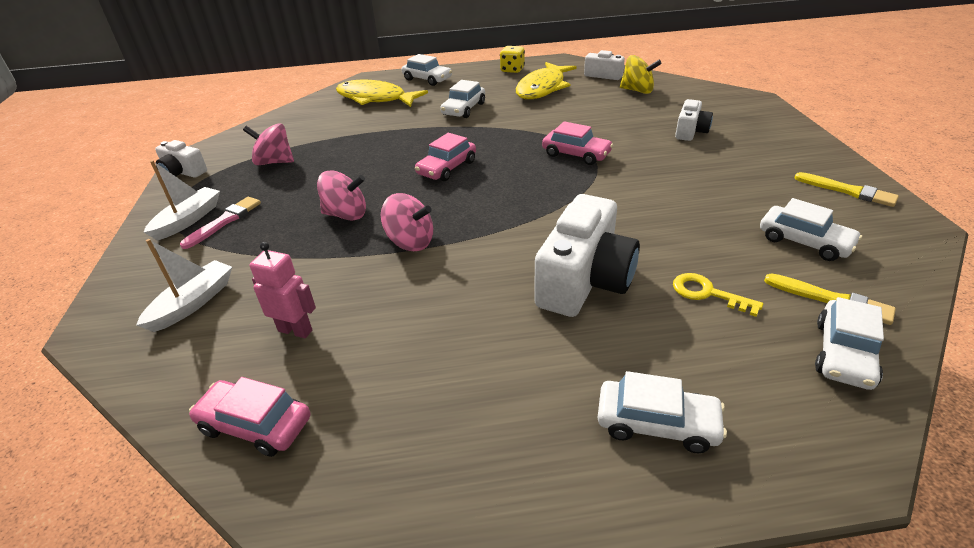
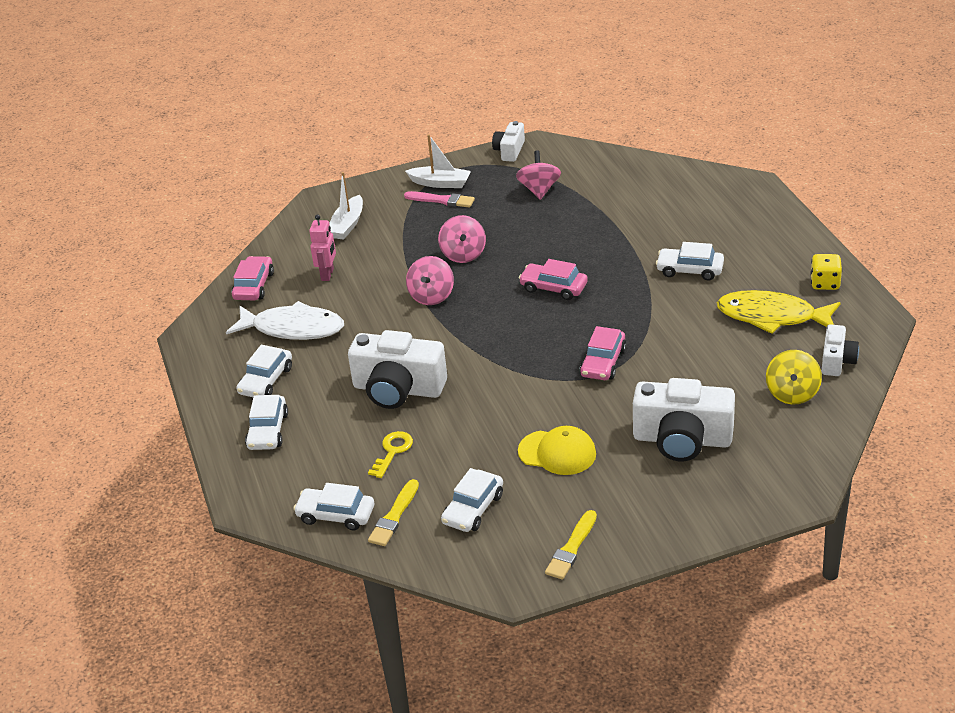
camera: 80 degrees right, 0 degrees up
(193, 303) = (347, 225): white boat -> white boat turned 90 degrees clockwise
(375, 99) = (697, 204): yellow fish -> none
(405, 378) = (293, 328): none -> white fish
(427, 79) = (767, 225): white car -> white car (266, 380)
(690, 131) = (682, 439): white camera -> white camera, size x1.85
(708, 187) = (557, 452): none -> yellow cap

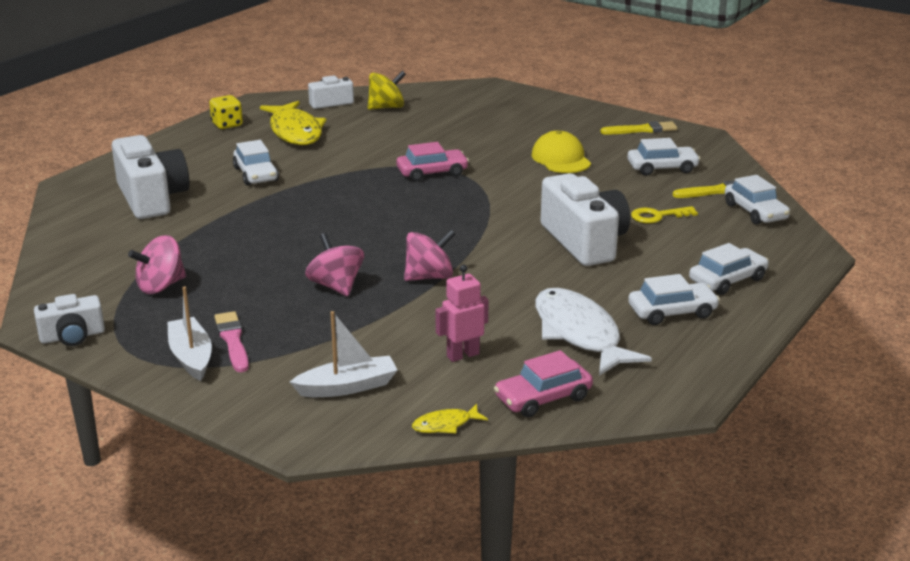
camera: 130 degrees left, 10 degrees down
(275, 245) = (445, 425): none -> yellow fish
(463, 254) = (336, 286): pink spinning top -> pink spinning top turned 75 degrees counterclockwise
(553, 288) = (347, 222): pink car -> none
(682, 439) = (485, 126): white camera -> white camera (152, 198)

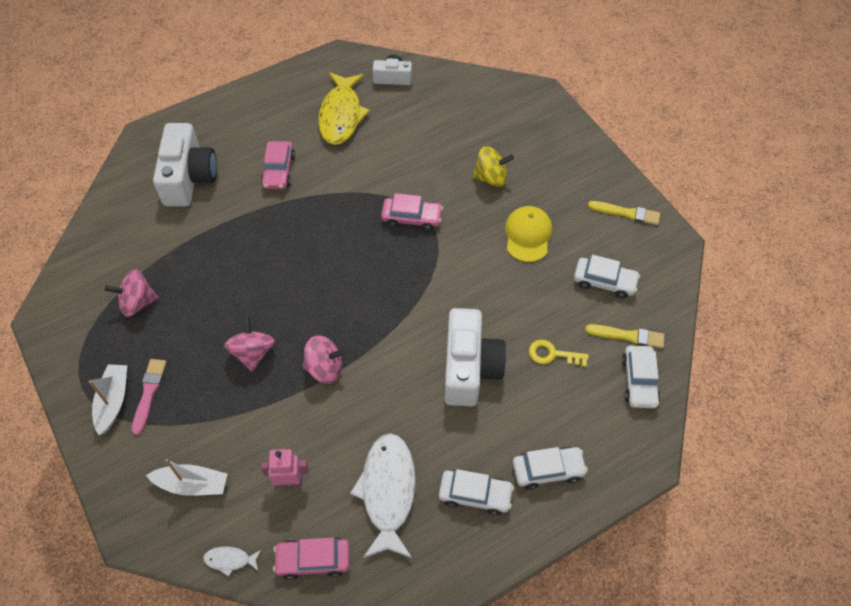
camera: 25 degrees right, 30 degrees up
(72, 336) = (53, 342): white camera -> none
(227, 125) = (296, 86): yellow dice -> none
(256, 174) = (278, 170): white car -> pink car
(386, 107) = (433, 101): yellow spinning top -> yellow spinning top (491, 178)
(445, 425) = (230, 560): yellow fish -> white fish

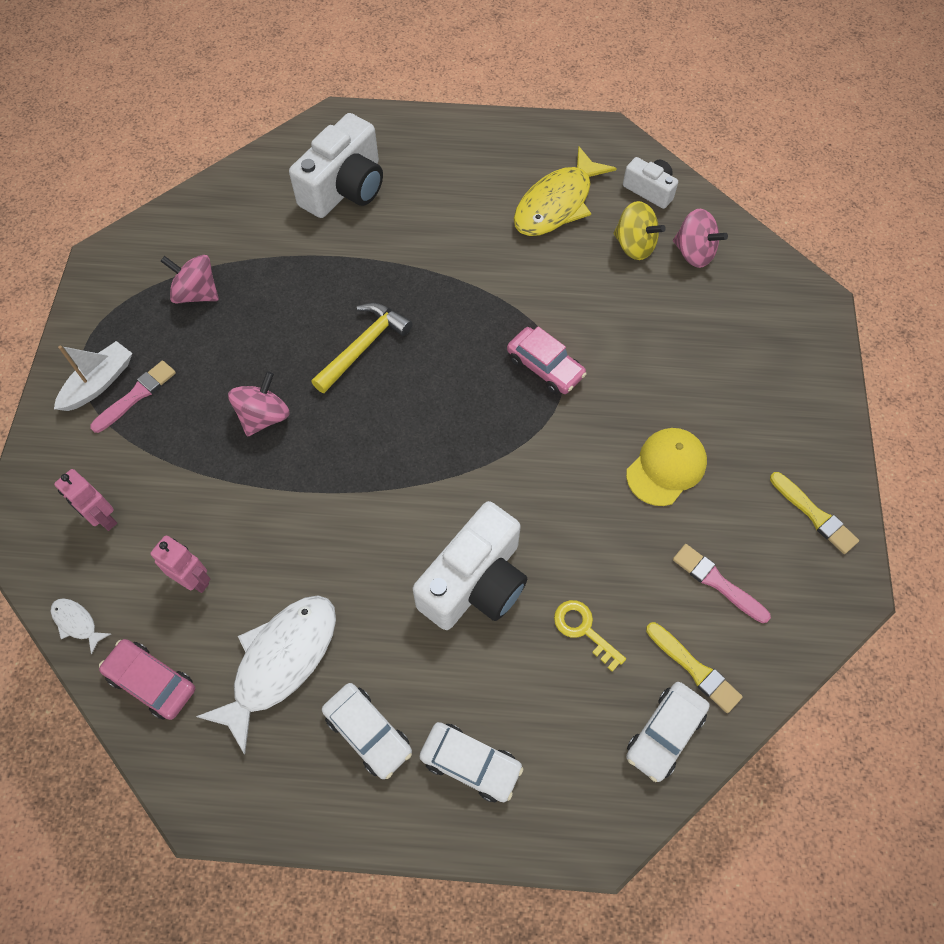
camera: 35 degrees right, 5 degrees up
(192, 484) = (103, 518): white boat -> pink robot
(278, 170) = (441, 230): pink car -> none
(285, 271) = (363, 346): none -> yellow hammer
(324, 368) = (321, 480): pink spinning top -> pink spinning top (694, 253)
(491, 178) = (675, 372): yellow spinning top -> yellow spinning top (634, 246)
(604, 281) = (718, 582): white car -> pink brush

